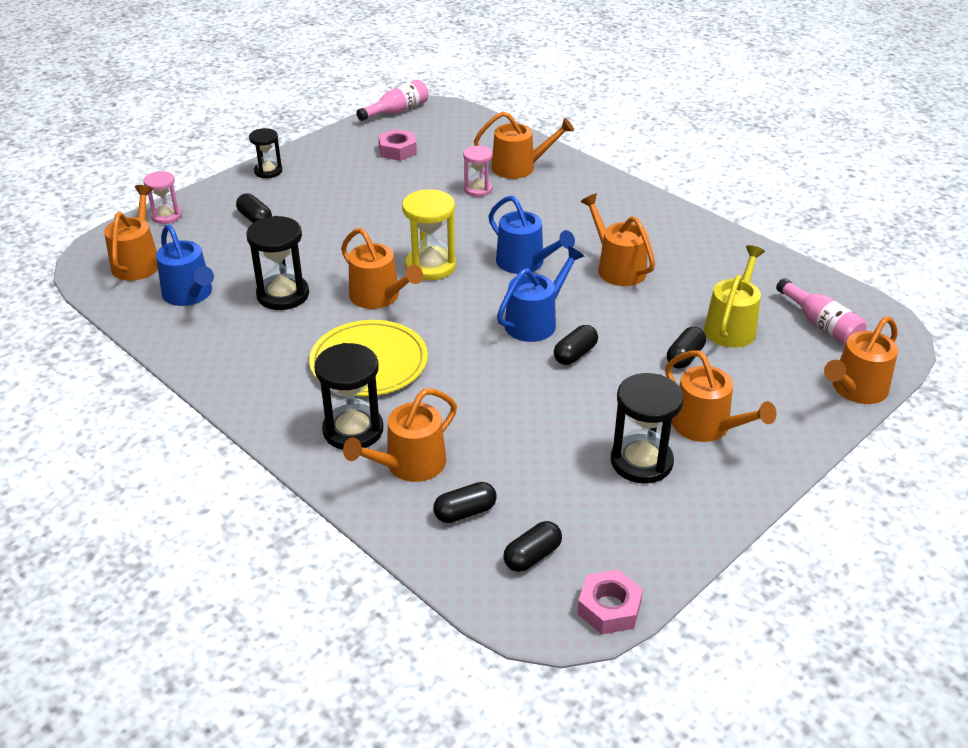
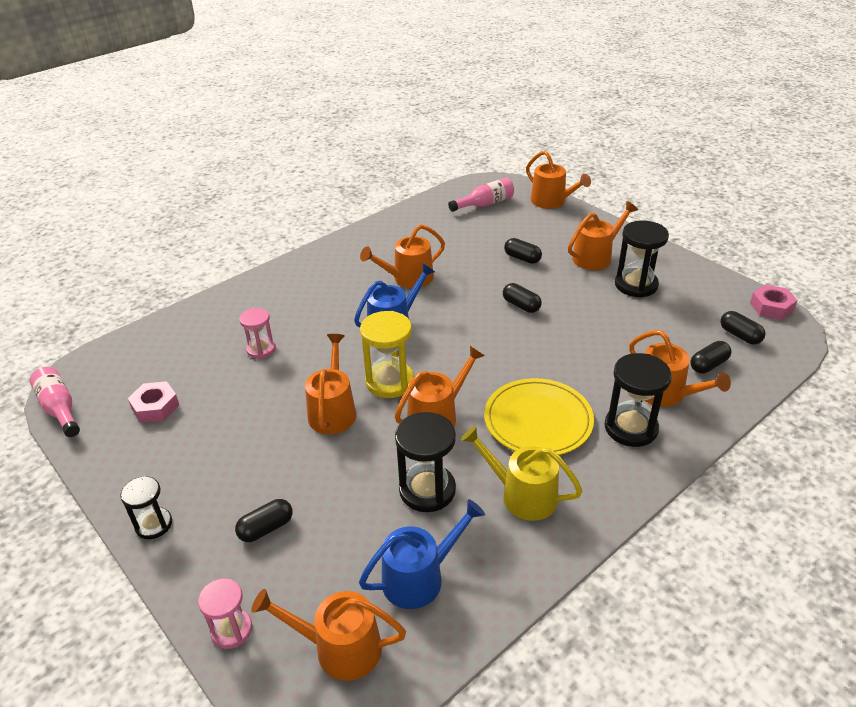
camera: 85 degrees left, 0 degrees up
(465, 512) = (708, 365): black capsule -> black capsule turned 75 degrees clockwise
(519, 167) = (229, 322): orange watering can -> orange watering can (333, 411)
(535, 322) = (479, 323): blue watering can -> none
(732, 326) = (487, 236): yellow watering can -> yellow watering can (522, 495)

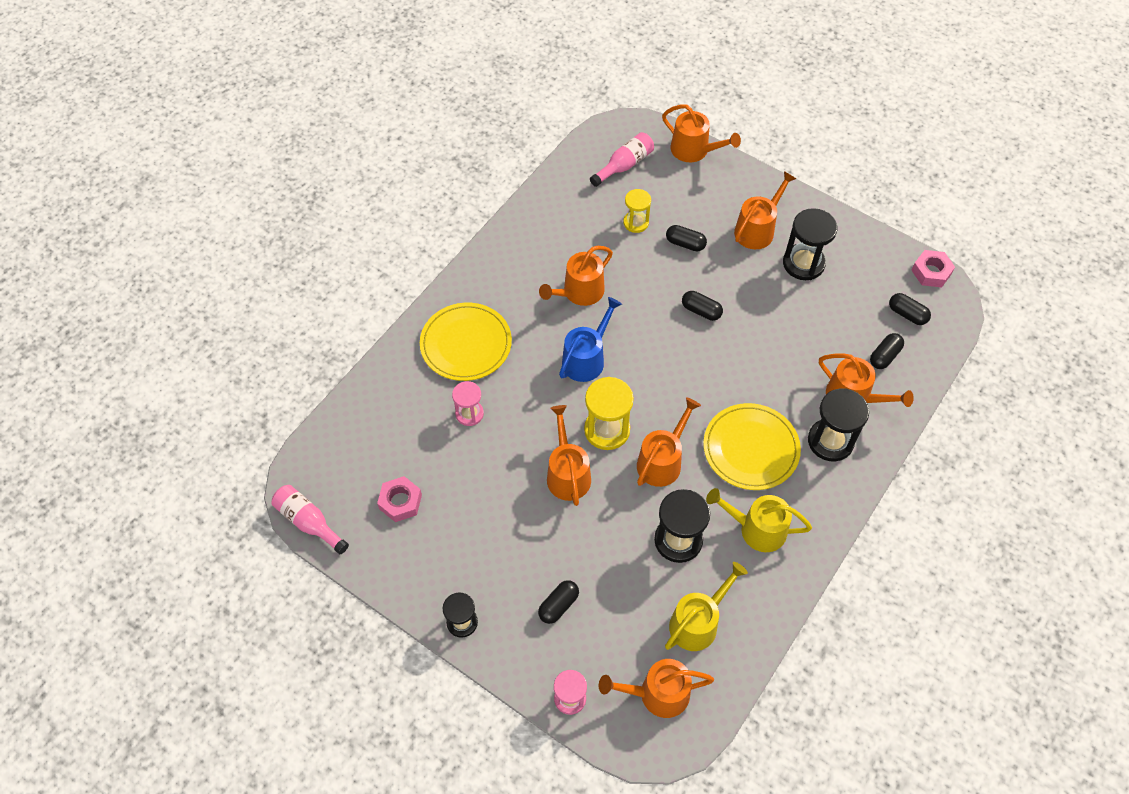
camera: 15 degrees left, 20 degrees up
(285, 300) = (466, 344): none -> yellow plate
(419, 577) = (697, 622): blue watering can -> yellow watering can
(480, 240) = (636, 223): none -> yellow hourglass

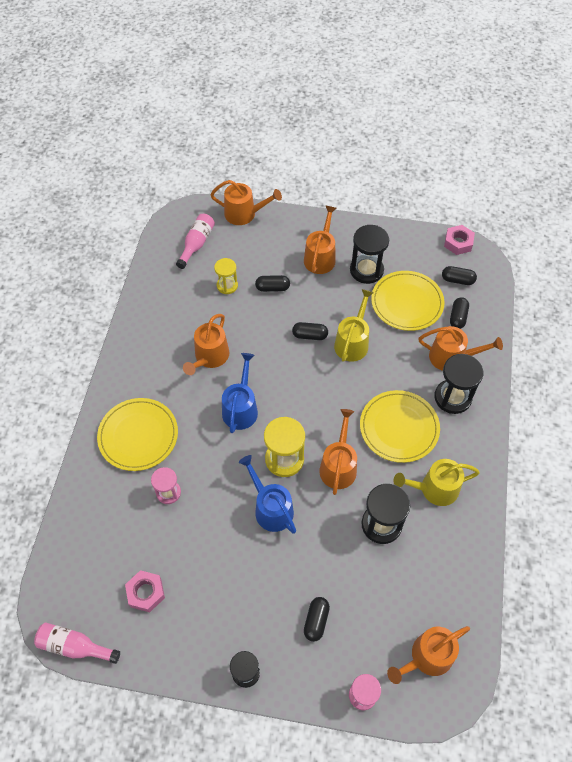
camera: 25 degrees left, 0 degrees up
(567, 474) = (271, 508): orange watering can -> blue watering can
(697, 622) = (428, 584): yellow watering can -> yellow watering can (352, 342)
(832, 317) = (407, 302): none -> yellow plate

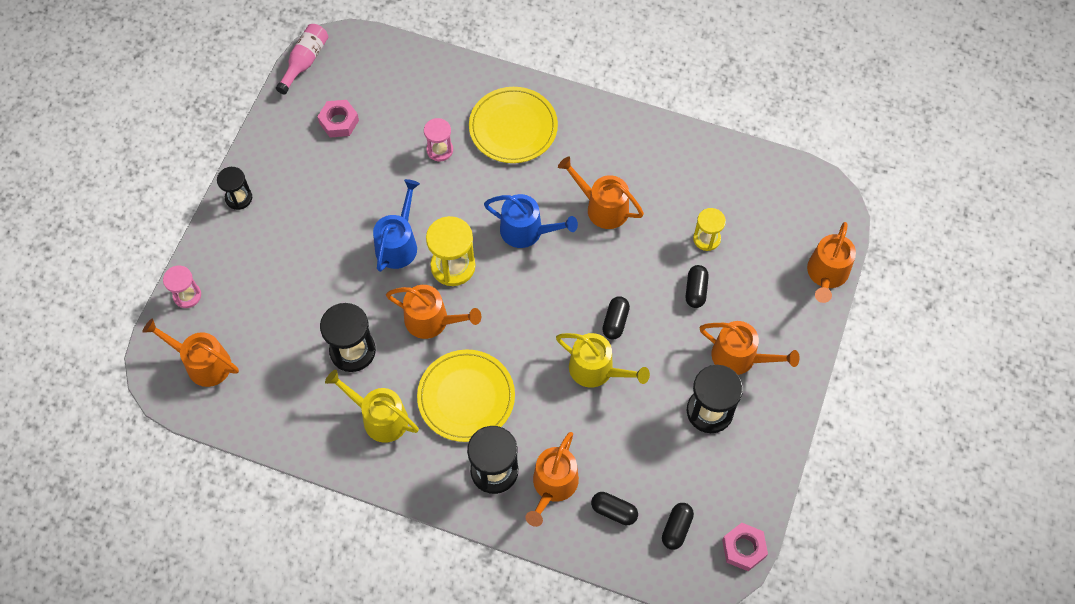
camera: 100 degrees right, 5 degrees up
(196, 244) = (779, 212): pink bottle -> none
(271, 508) = (398, 244): blue watering can -> blue watering can turned 45 degrees counterclockwise
(316, 621) = (268, 267): black capsule -> none
(407, 302) = (648, 451): yellow plate -> none
(427, 657) = (203, 363): orange watering can -> orange watering can turned 45 degrees counterclockwise
(434, 489) = (380, 418): yellow watering can -> yellow watering can turned 60 degrees counterclockwise

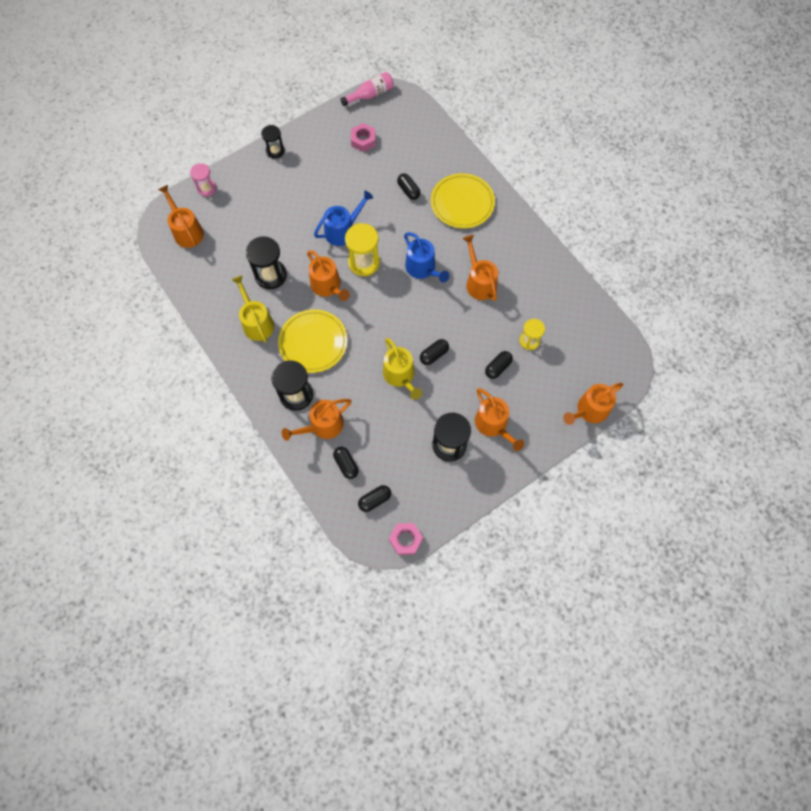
camera: 35 degrees right, 5 degrees up
(440, 150) = (408, 190): pink hourglass -> black capsule

